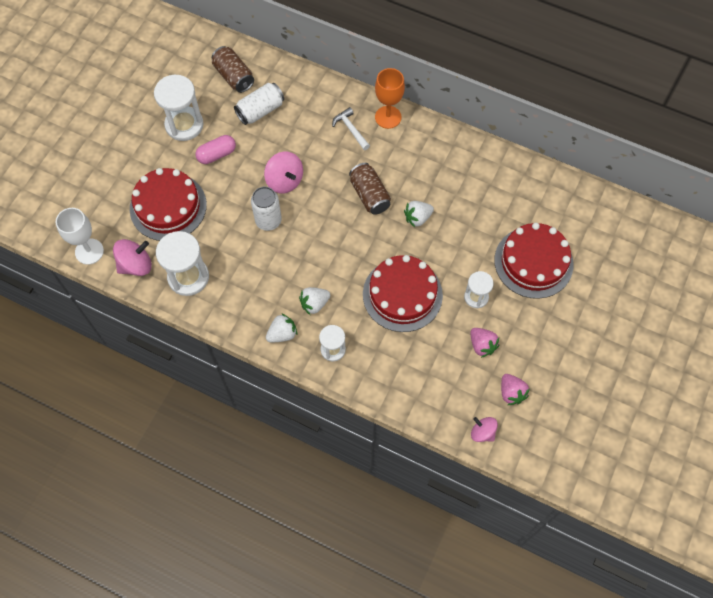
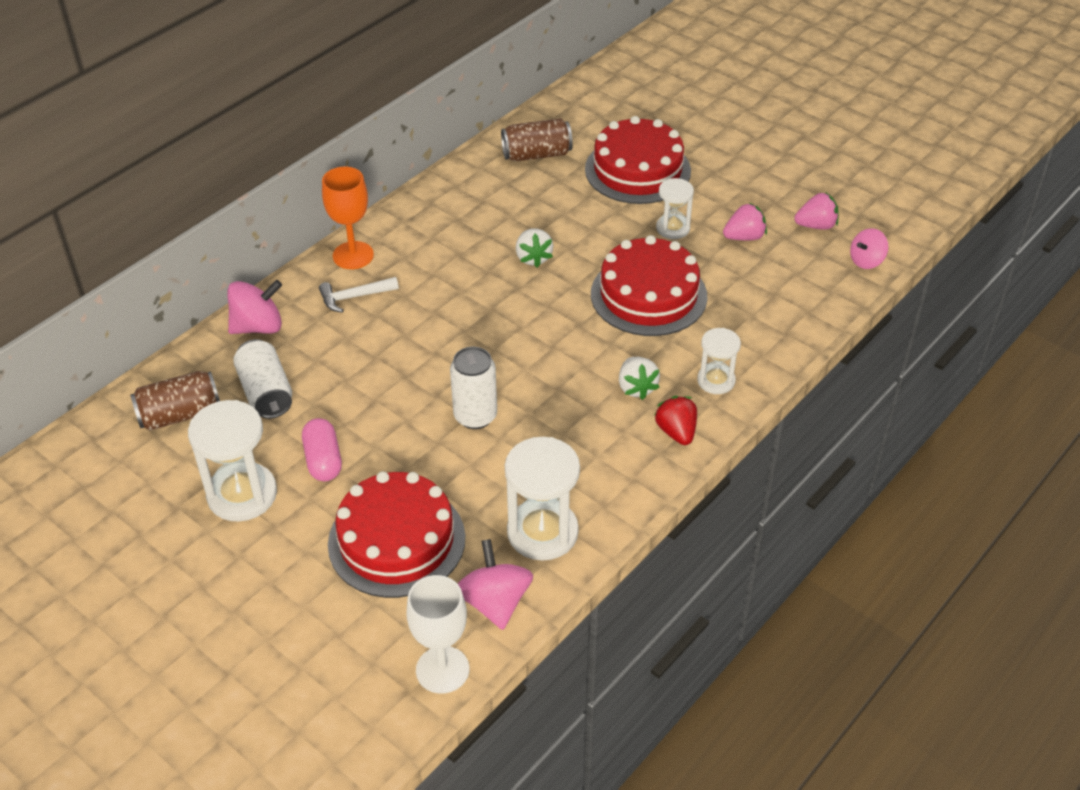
camera: 75 degrees left, 20 degrees down
(282, 334) = (676, 432): white strawberry -> red strawberry
(284, 181) = (411, 385): pink spinning top -> pink spinning top (258, 327)
(369, 195) = (476, 298): brown can -> brown can (536, 155)

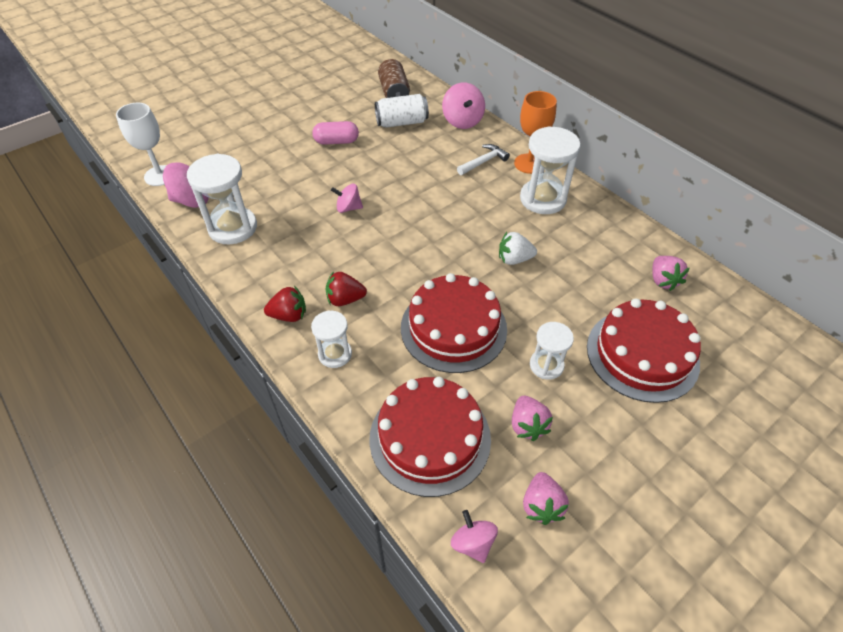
camera: 100 degrees right, 5 degrees up
(242, 495) = (323, 112): white hourglass -> white hourglass (543, 199)
(354, 297) = (483, 162): white hammer -> white hammer turned 60 degrees clockwise
(396, 540) = (260, 165): red cake -> red cake (430, 438)
(475, 416) = (348, 208): white can -> pink spinning top
(536, 155) = (663, 280): brown can -> pink strawberry
(636, 388) = (345, 299): white strawberry -> red strawberry

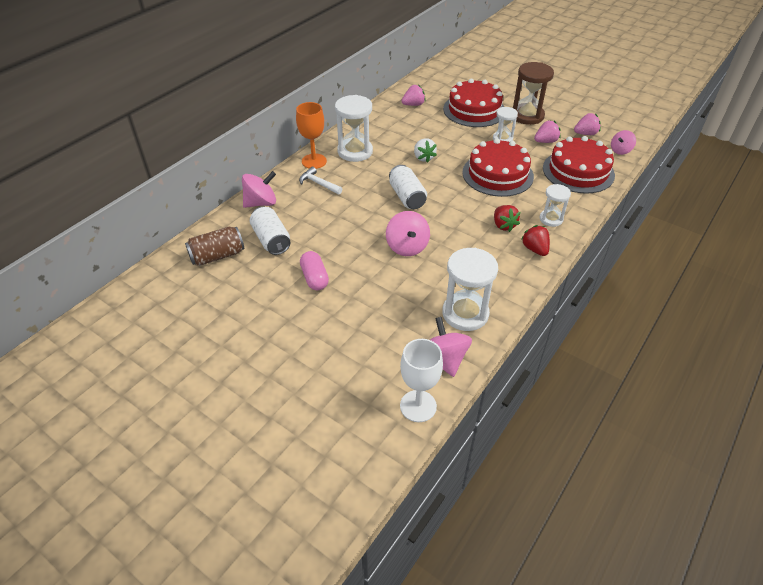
camera: 105 degrees left, 5 degrees down
(348, 208) = (407, 247): pink spinning top -> pink spinning top, size x1.54
(434, 226) = (407, 197): none -> white can
(616, 429) = (527, 116): none -> brown hourglass

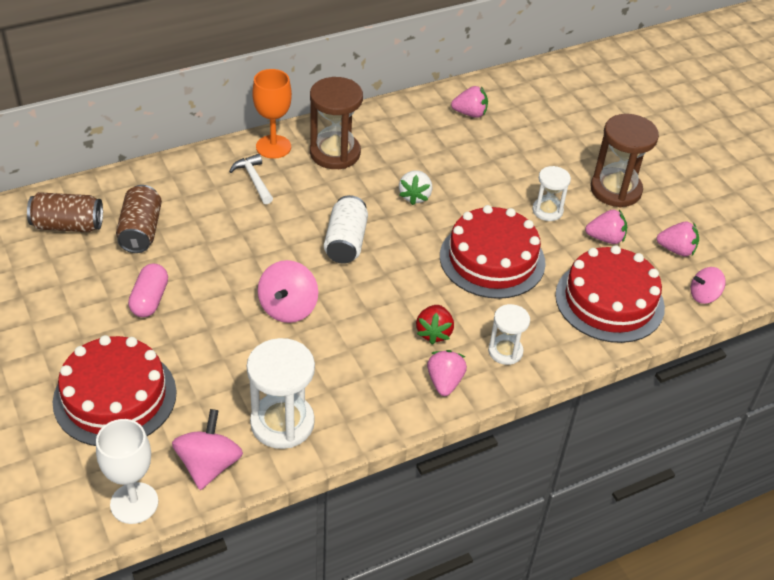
camera: 25 degrees right, 0 degrees up
(261, 203) = (167, 178): pink spinning top -> none
(271, 240) = (141, 231): white can -> brown can
(355, 151) = (335, 153): white hourglass -> brown hourglass
(474, 110) = (547, 152): red cake -> red cake (115, 397)
(535, 249) = (444, 382): red strawberry -> pink strawberry

